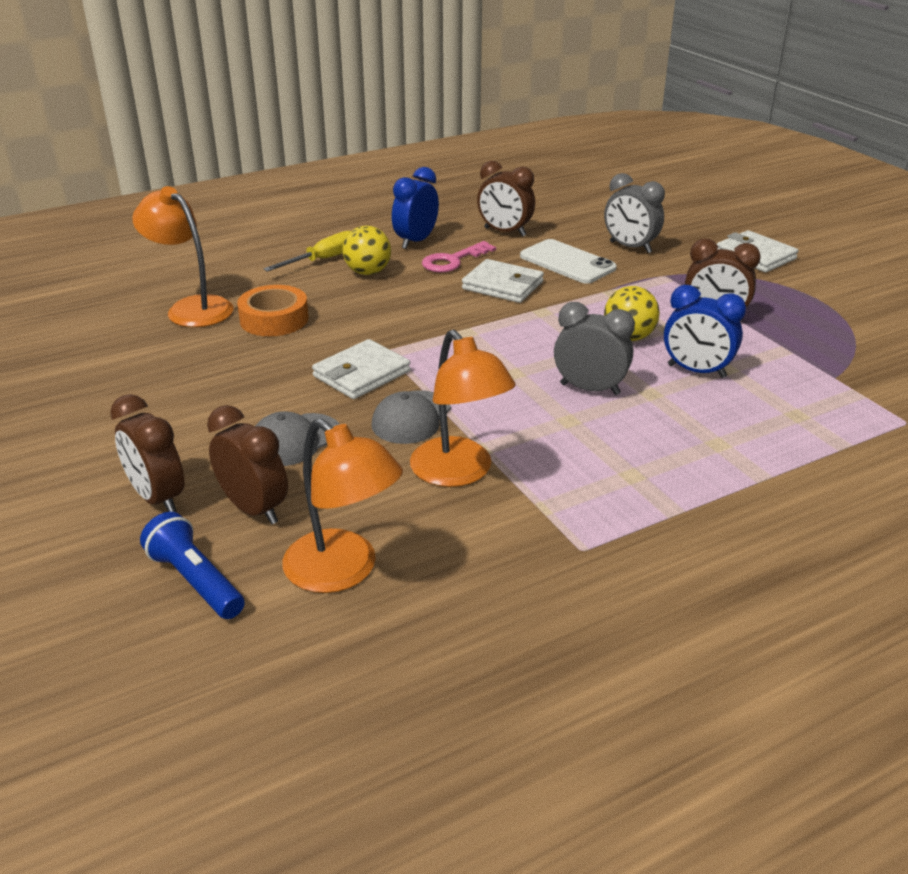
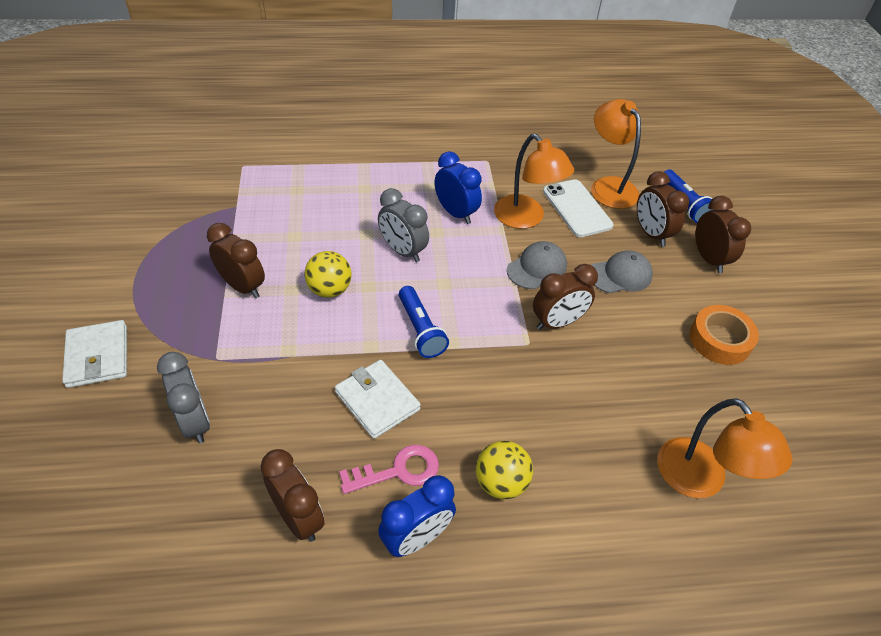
camera: 160 degrees left, 15 degrees up
(274, 319) = (617, 426): orange tape -> orange tape (720, 340)
(323, 260) = (543, 535): yellow screwdriver -> none
(361, 374) = (557, 322): white wallet -> brown clock
(459, 473) = (526, 218): orange lamp -> orange lamp turned 150 degrees clockwise
(506, 333) = (420, 330): none -> blue flashlight
(567, 262) = (284, 418): white phone -> white phone (577, 208)
(696, 371) = (317, 241): blue clock -> blue clock (455, 213)

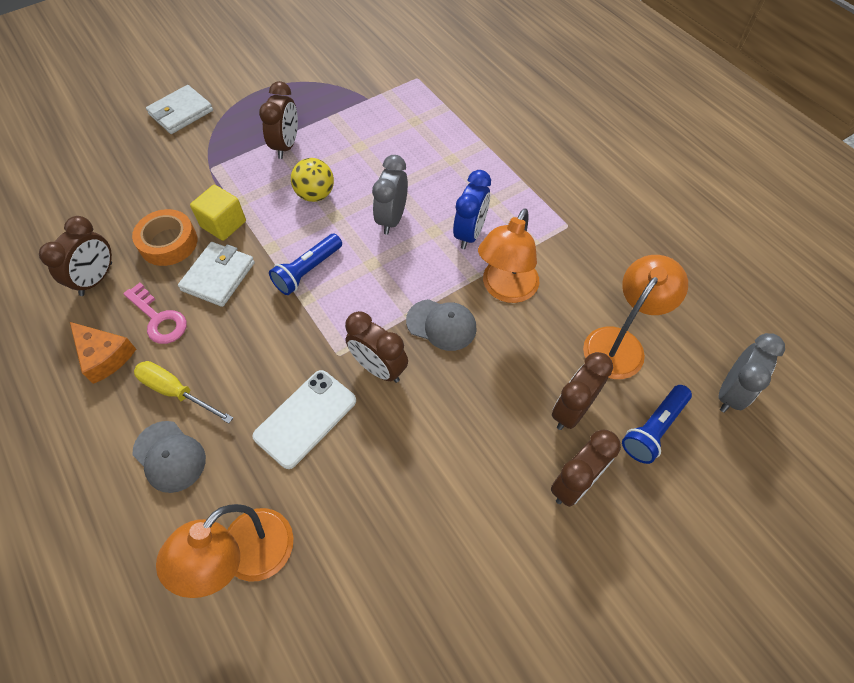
camera: 65 degrees right, 10 degrees up
(195, 422) = (151, 186): grey clock -> grey clock (730, 393)
(309, 374) = (223, 224): none -> yellow cube
(416, 538) = (104, 356): blue clock -> orange cheese
(500, 482) = (176, 392): yellow ball -> yellow screwdriver
(577, 208) = (557, 327): white phone -> white phone (305, 418)
(620, 275) = (482, 401): grey cap -> grey cap (169, 456)
(720, 340) = (448, 530): orange tape -> orange tape (168, 243)

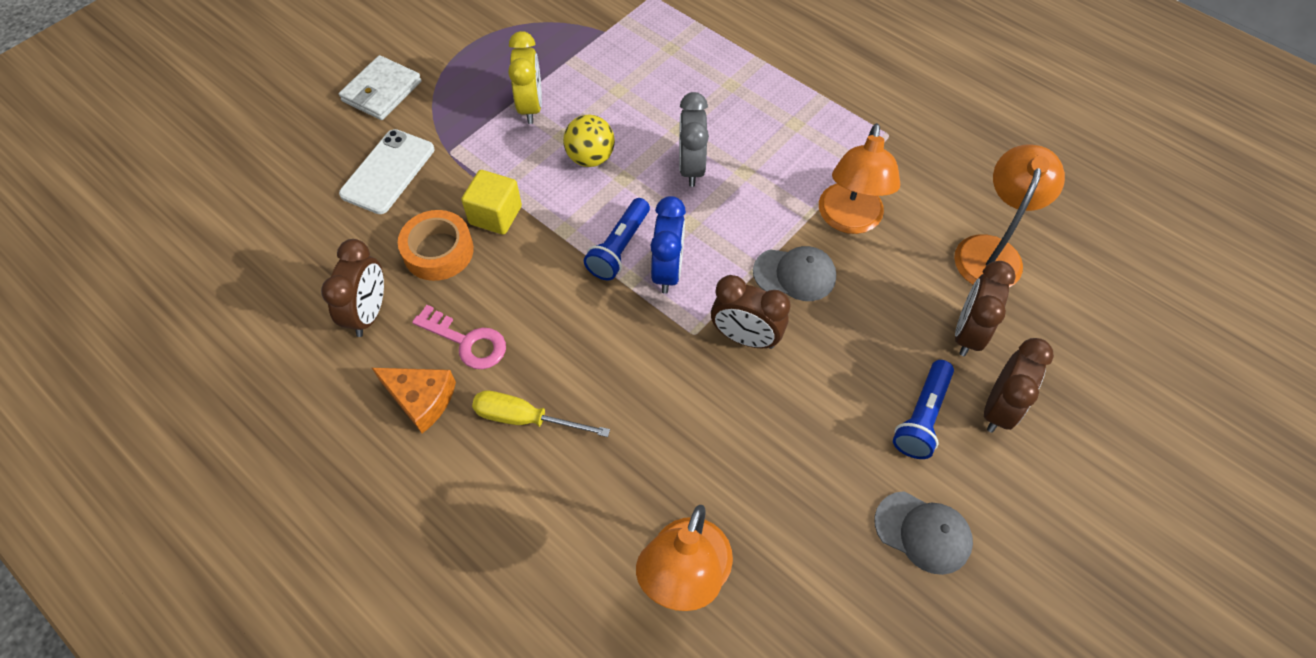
camera: 15 degrees left, 0 degrees up
(169, 456) = (550, 491): grey cap -> grey cap (923, 532)
(218, 276) = (516, 277): white wallet -> none
(286, 146) = (530, 107): brown clock -> yellow clock
(305, 418) = (687, 411): white phone -> white phone (388, 172)
(469, 234) = (785, 166): blue clock -> blue clock (667, 271)
(653, 429) = (1057, 332): blue flashlight -> blue flashlight (922, 417)
(730, 393) = (1119, 276): grey clock -> none

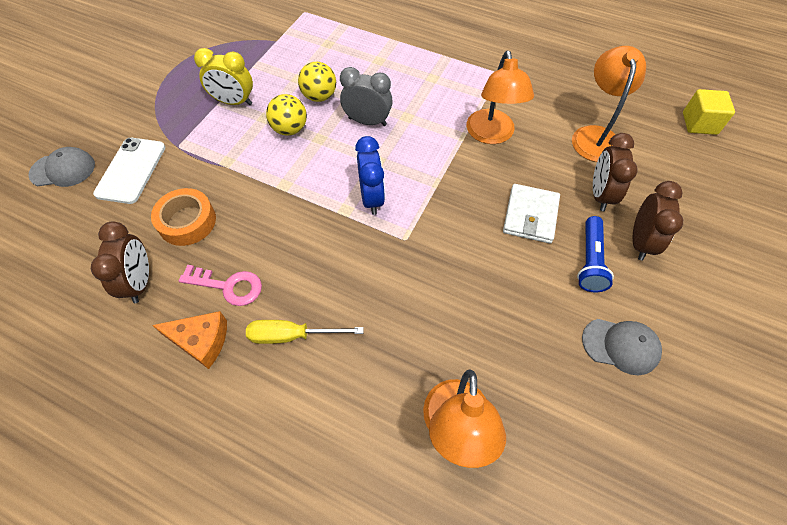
camera: 15 degrees left, 0 degrees up
(382, 91) = (112, 112): white wallet -> white wallet (530, 216)
(495, 215) = (227, 185): yellow cube -> yellow cube (699, 123)
(530, 107) = (234, 102): yellow clock -> yellow clock turned 120 degrees clockwise
(619, 248) = (330, 189): blue flashlight -> none
(639, 121) = (319, 96): none -> yellow ball
(691, 168) = (367, 121): grey clock -> grey clock turned 120 degrees clockwise
(745, 337) = (444, 233): brown clock -> none
(795, 274) = (466, 180): grey cap -> grey cap (63, 170)

